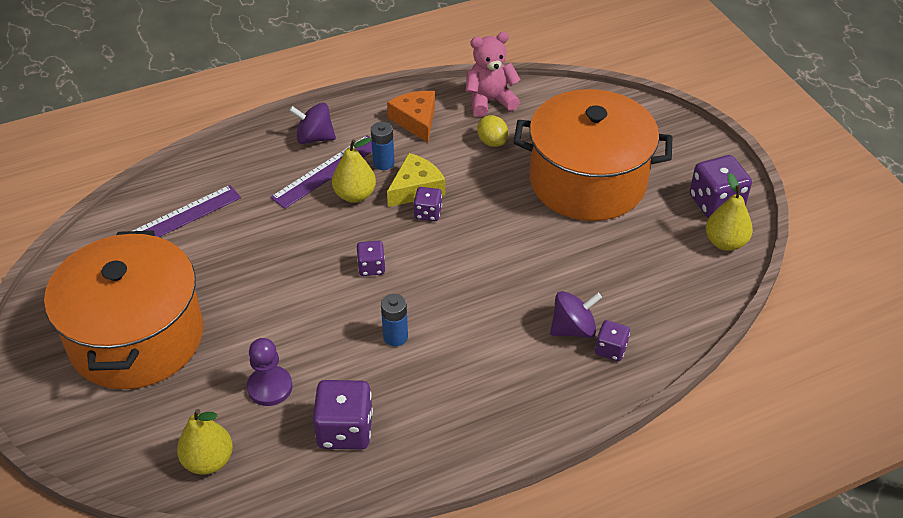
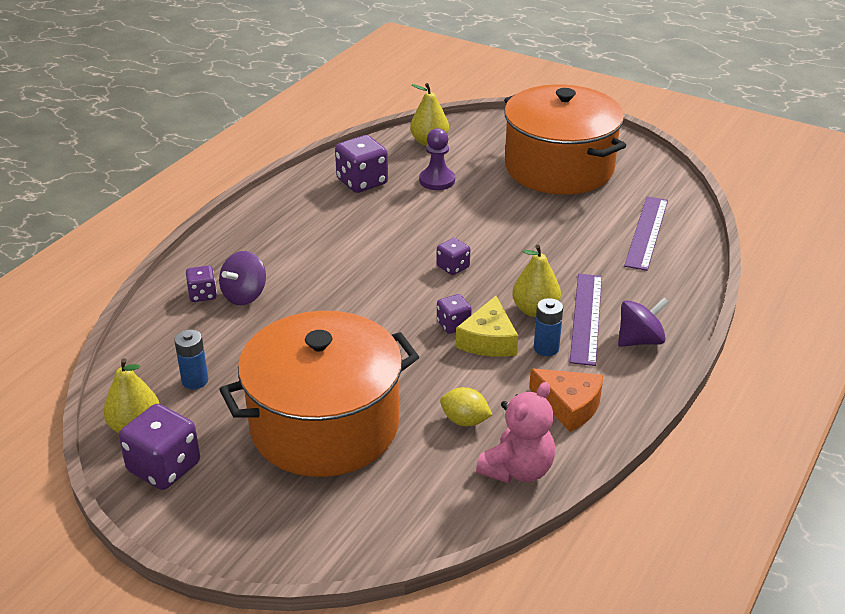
camera: 145 degrees right, 10 degrees down
(395, 337) = (383, 236): blue battery -> blue battery (195, 381)

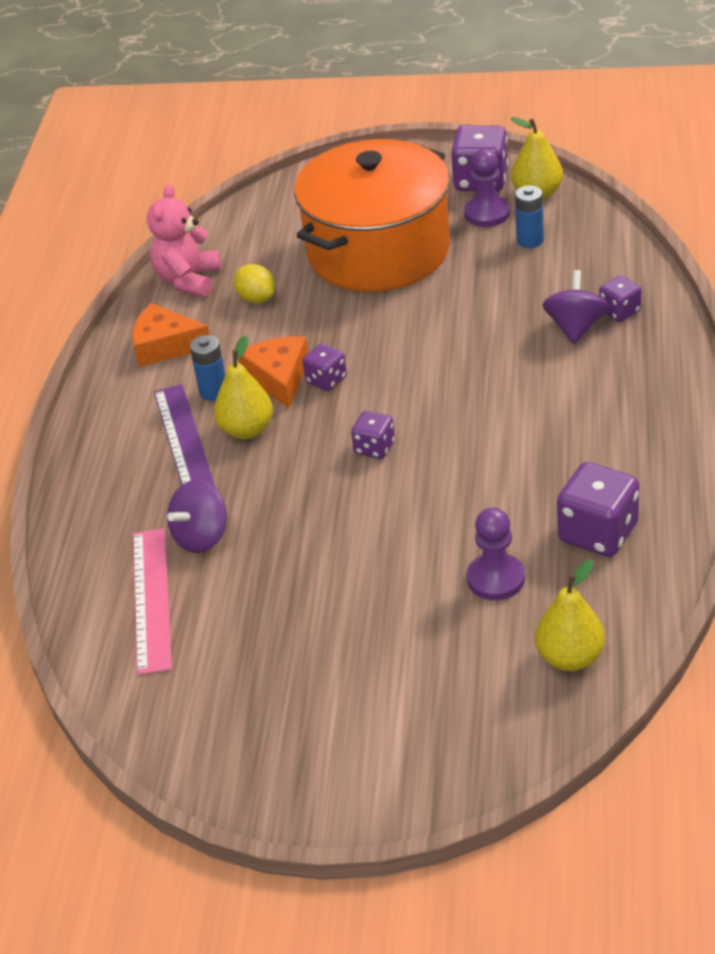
camera: 160 degrees right, 5 degrees up
(198, 425) = (487, 213): none -> purple pawn
(465, 421) = (256, 299): yellow lemon -> yellow lemon turned 45 degrees clockwise
(488, 340) = (279, 378): yellow cheese -> orange cheese
(559, 168) = (330, 682): orange pot -> none
(640, 340) = (116, 437): purple spinning top -> purple spinning top (201, 537)
(646, 232) = (152, 599): purple ruler -> pink ruler

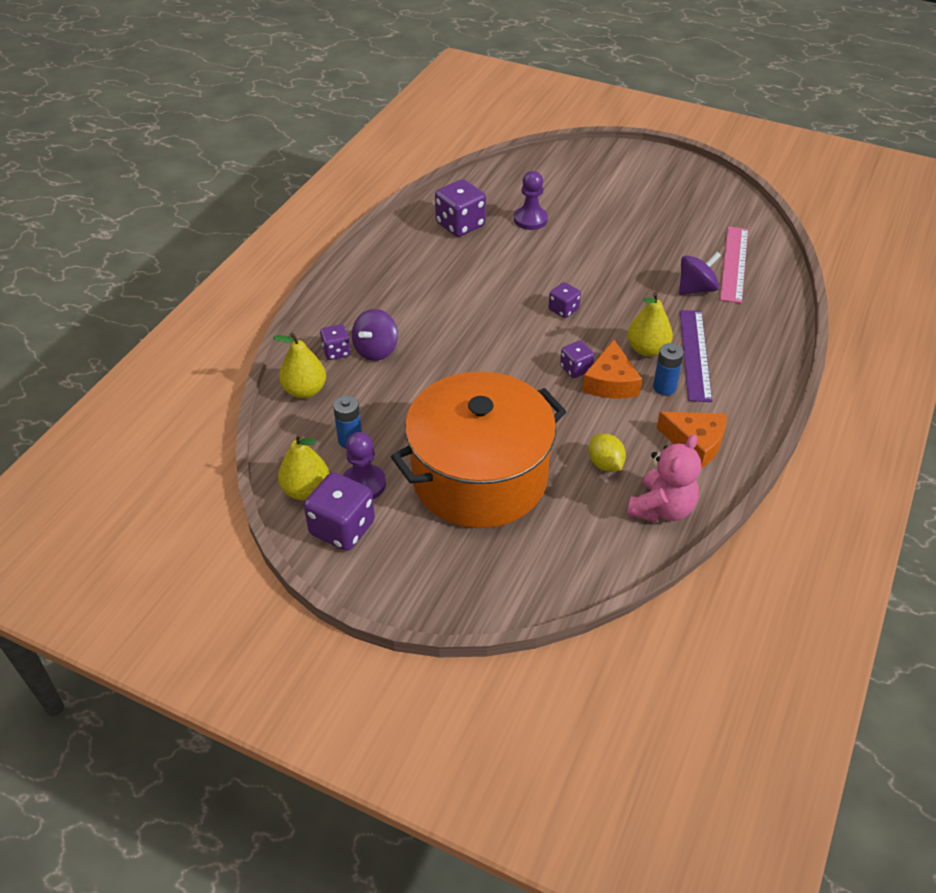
camera: 165 degrees left, 5 degrees up
(570, 658) = (515, 178): yellow pear -> yellow pear (305, 390)

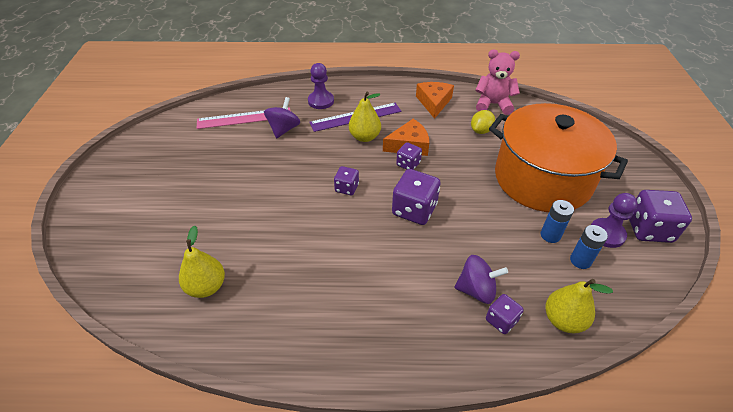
camera: 115 degrees left, 0 degrees up
(306, 490) = (646, 265): yellow pear -> yellow pear (206, 287)
(460, 225) = (253, 302): purple dice -> purple dice (414, 210)
(530, 219) = (224, 248): purple pawn -> purple pawn (321, 101)
(664, 387) = (396, 122): blue battery -> blue battery (550, 235)
(696, 289) = (284, 129): purple spinning top -> purple spinning top turned 75 degrees clockwise

